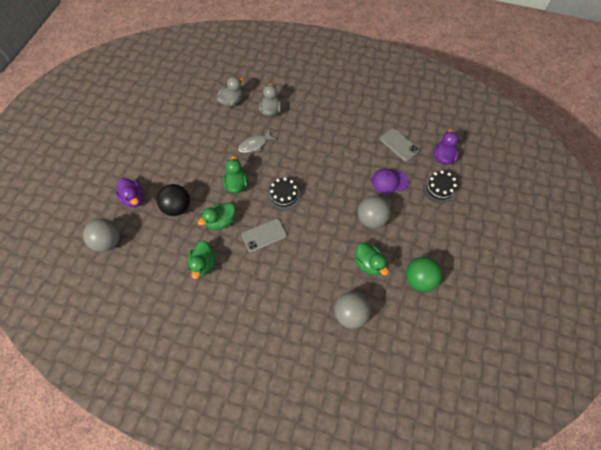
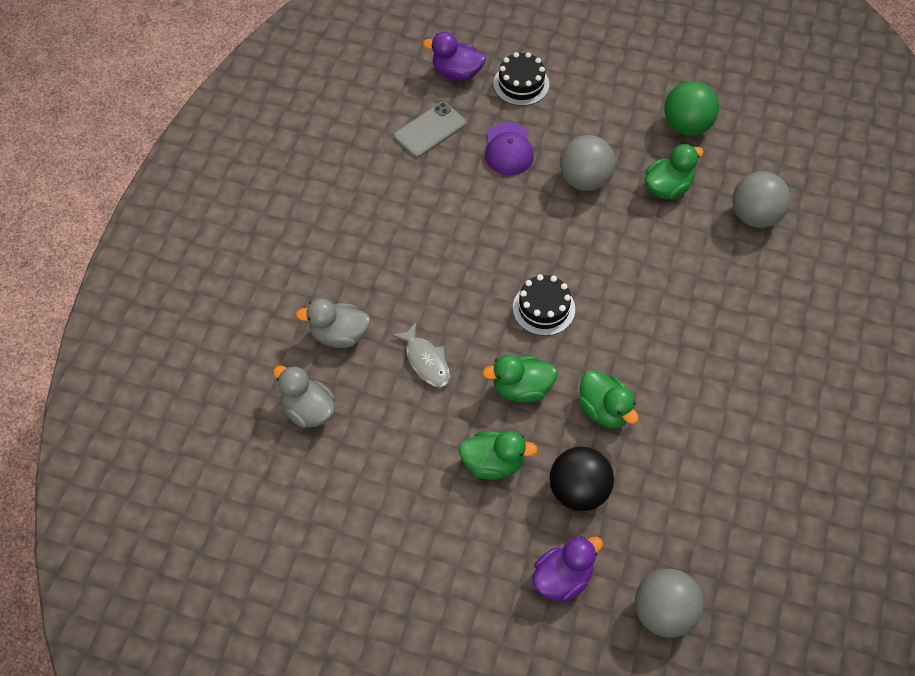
camera: 90 degrees left, 5 degrees down
(203, 264) = (694, 433): green duck -> green duck (493, 464)
(264, 235) = (628, 338): grey phone -> none

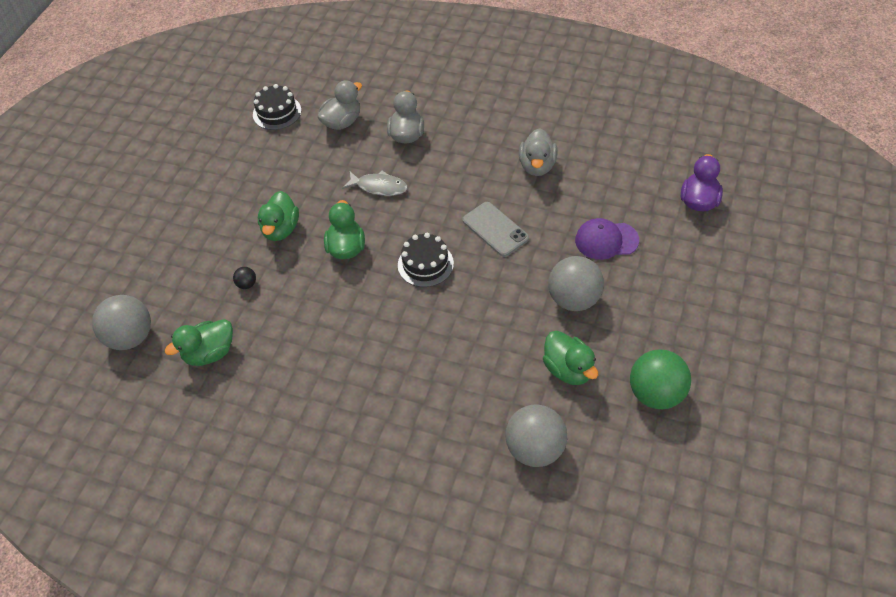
camera: 95 degrees right, 5 degrees down
(400, 204) = (537, 166): none -> grey duck
(426, 361) = (379, 187): grey fish -> grey fish turned 135 degrees counterclockwise
(430, 130) = (623, 183): grey phone -> grey phone (495, 229)
(521, 84) = (692, 250): black cake -> black cake (277, 112)
(562, 579) = (175, 272): purple duck -> none
(579, 491) = (247, 284): black ball -> black ball, size x0.43
(605, 410) = (319, 305): green duck -> green duck (210, 353)

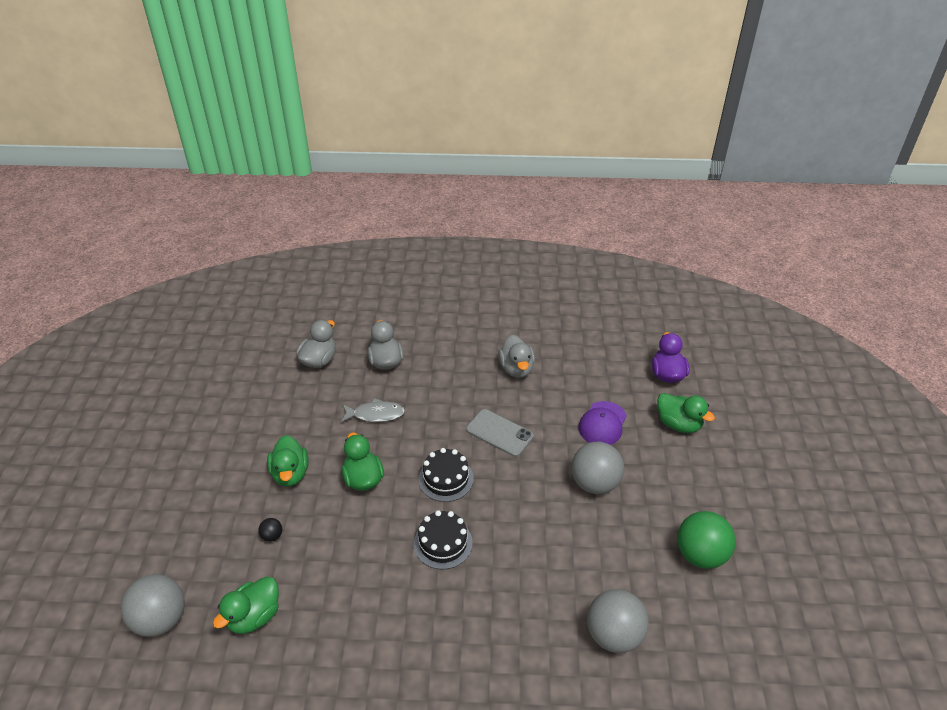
camera: 20 degrees left, 10 degrees down
(277, 112) = (250, 362): black cake -> black cake (443, 543)
(568, 369) = (615, 550): green duck -> green duck (678, 424)
(606, 240) = (602, 424): purple cap -> purple cap turned 45 degrees counterclockwise

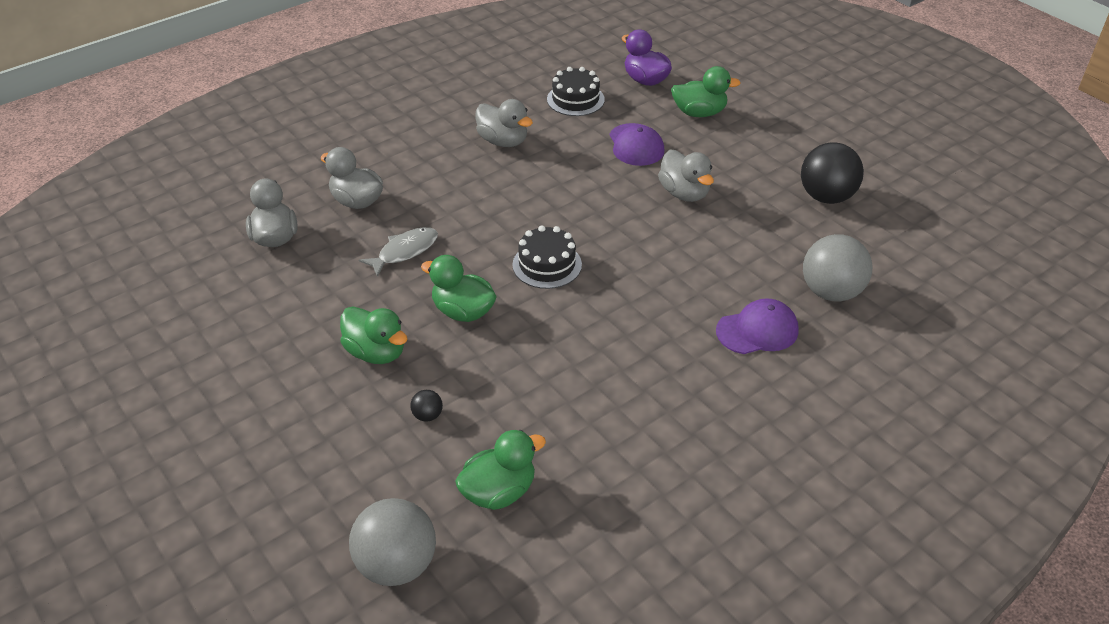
camera: 40 degrees left, 0 degrees up
(254, 616) = (499, 492): green duck -> green duck turned 120 degrees counterclockwise
(443, 543) = (609, 316): black cake -> black cake (575, 99)
(499, 433) = (552, 201): grey phone -> none
(526, 626) = (757, 330): none -> purple cap
(594, 483) = (684, 193): grey ball -> grey duck
(700, 554) = (826, 197): green ball -> black ball

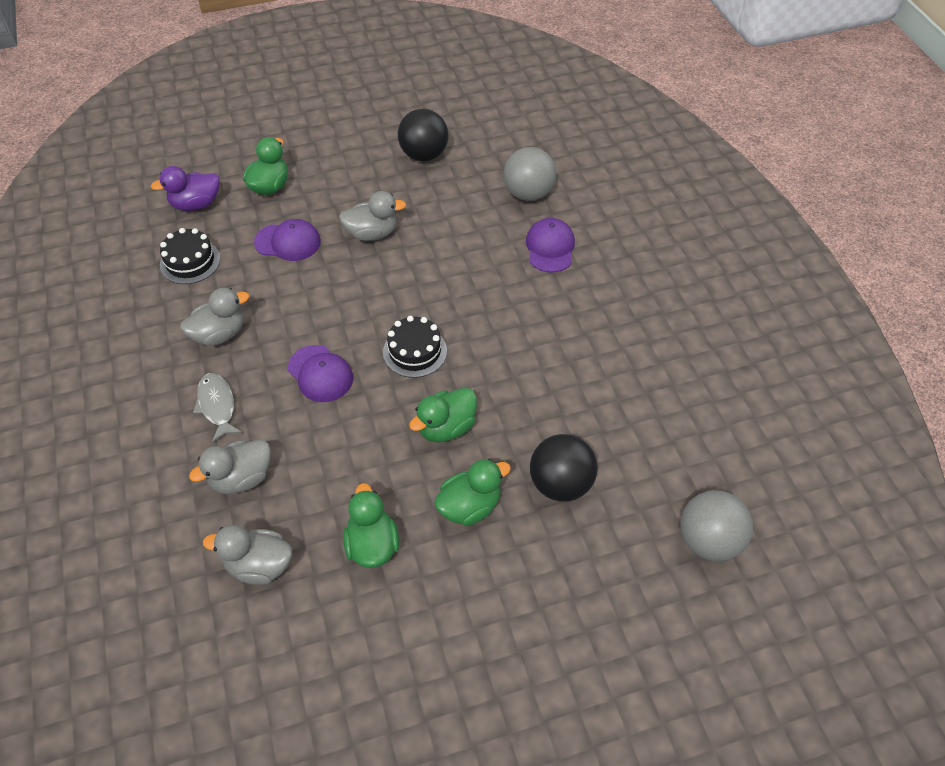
camera: 70 degrees left, 10 degrees up
(404, 251) = (342, 454): grey fish -> grey fish (217, 406)
(427, 415) = (560, 484): black ball -> black ball, size x2.33
(488, 212) = (320, 374): none -> purple cap
(499, 492) = (656, 454): green duck -> green duck (372, 545)

